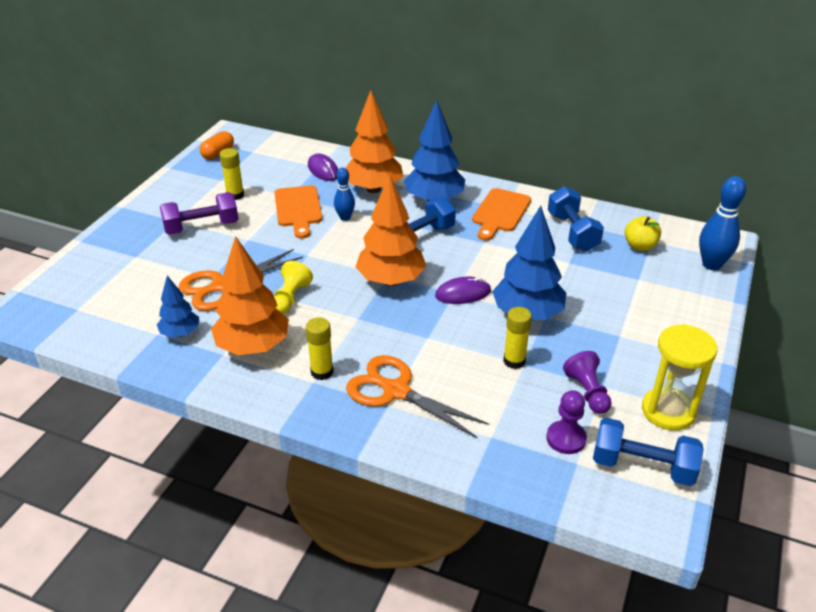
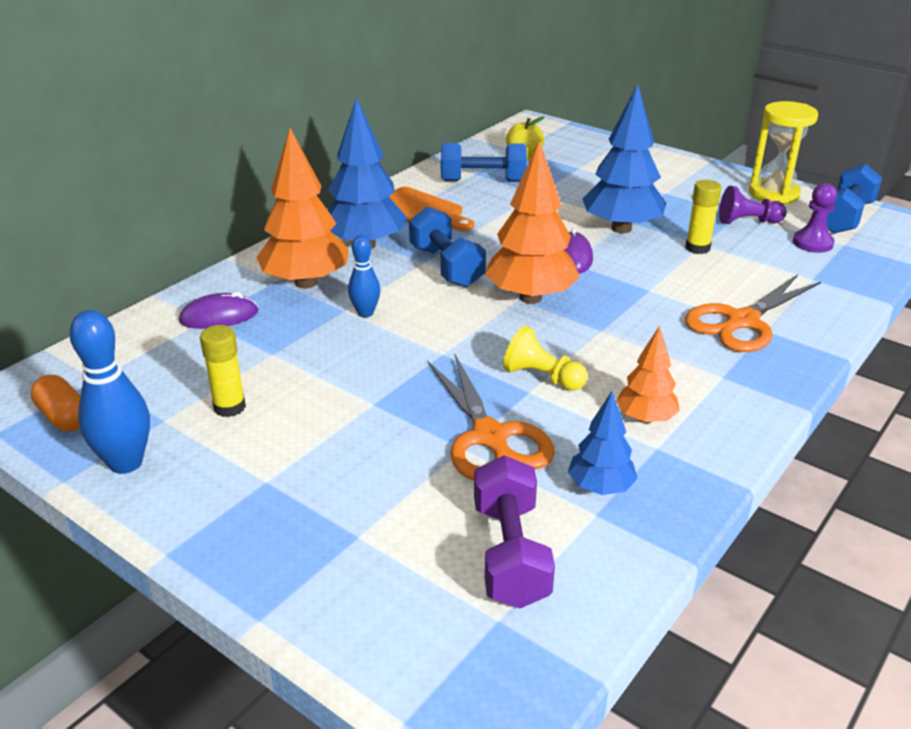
camera: 75 degrees left, 5 degrees down
(202, 227) = (307, 450): purple dumbbell -> purple dumbbell (510, 553)
(253, 347) = (645, 418): orange tree -> orange tree, size x0.56
(298, 209) = (316, 349): orange cutting board -> none
(322, 372) = (704, 368): yellow glue stick -> none
(711, 264) = (568, 134): blue bowling pin -> blue bowling pin (126, 463)

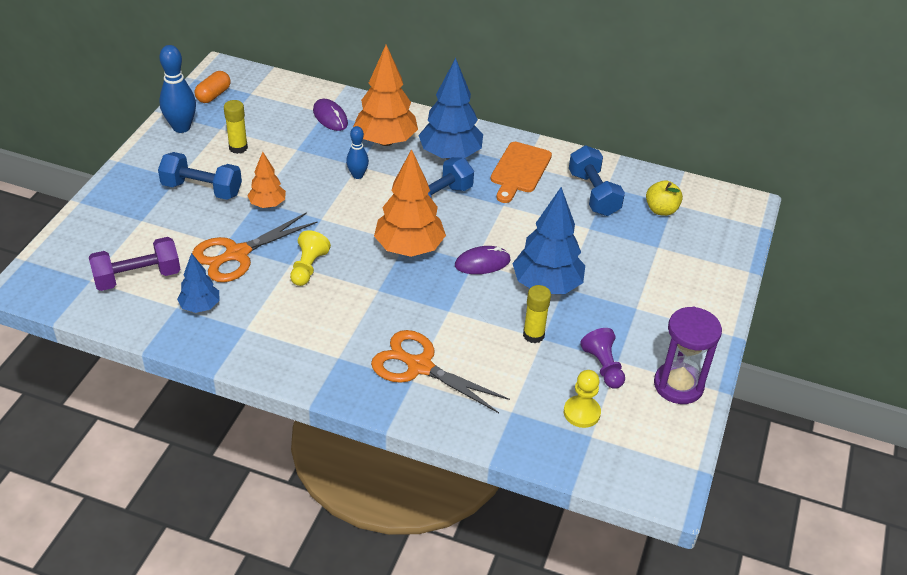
camera: 70 degrees right, 10 degrees up
(645, 418) = (275, 321): orange tree -> orange tree (267, 204)
(773, 194) = (678, 385): yellow hourglass -> purple hourglass
(812, 243) = (581, 413): purple pawn -> yellow pawn
(844, 217) = (651, 438): blue dumbbell -> blue dumbbell (202, 189)

